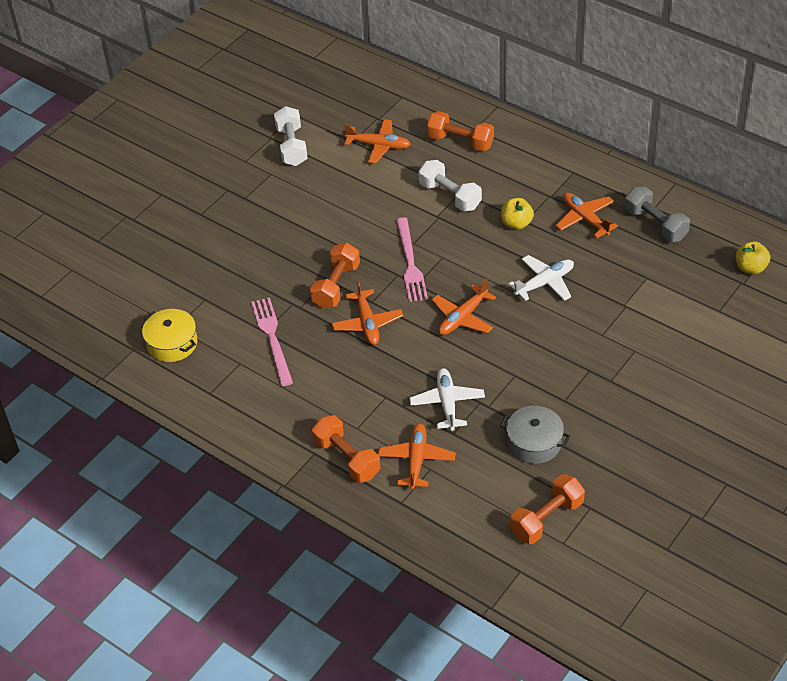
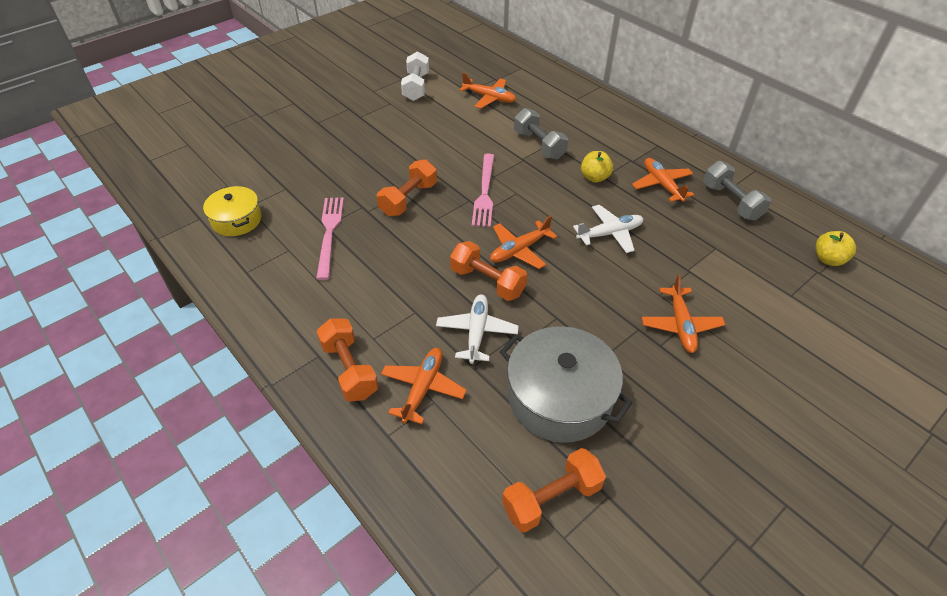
camera: 10 degrees right, 0 degrees up
(367, 323) = (424, 237): orange plane -> orange plane (680, 325)
(450, 196) = (539, 145): white dumbbell -> grey dumbbell
(460, 142) = (561, 106): orange dumbbell -> orange dumbbell (487, 282)
(534, 443) = (559, 397): grey pot -> grey pot, size x1.65

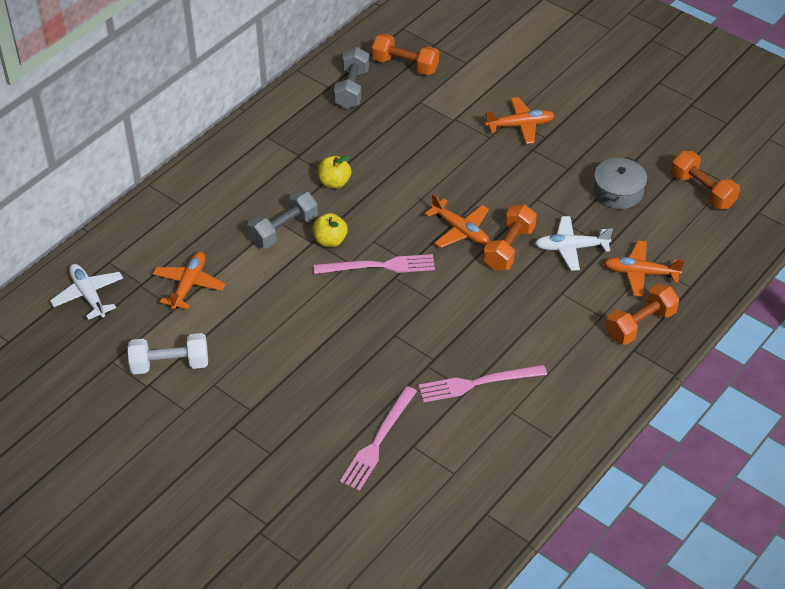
camera: 100 degrees left, 0 degrees up
(237, 220) = (479, 475): yellow pot -> none
(300, 171) = (378, 441): none -> pink fork
(408, 199) = (405, 328): orange dumbbell -> orange dumbbell (405, 65)
(559, 397) = (618, 192): grey pot -> grey pot, size x0.60
(610, 234) = (419, 169): white plane -> white plane (88, 295)
(662, 185) = (336, 134): orange plane -> none
(731, 202) = (352, 88): grey dumbbell -> grey dumbbell turned 45 degrees counterclockwise
(828, 259) = (416, 38): yellow apple -> yellow apple (330, 241)

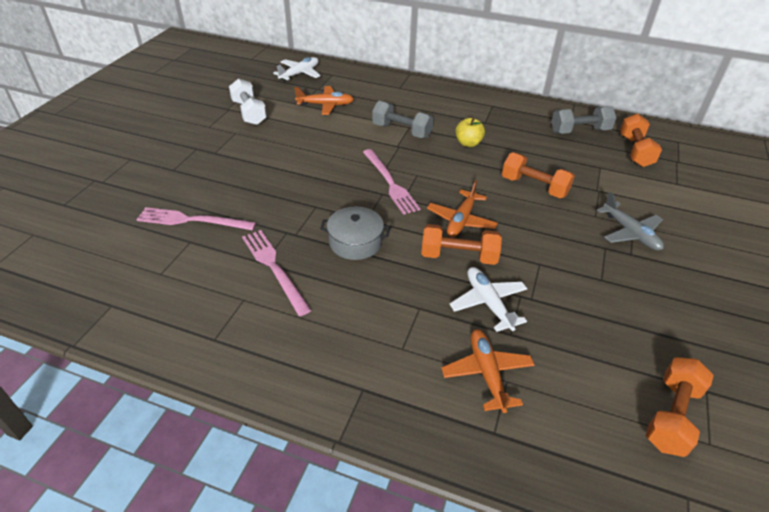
camera: 70 degrees right, 5 degrees down
(330, 241) = (404, 153): yellow apple -> none
(520, 125) = (630, 233): orange plane -> grey plane
(618, 192) = (601, 328): grey pot -> grey pot (355, 242)
(640, 324) = (405, 388): orange dumbbell -> orange dumbbell (534, 187)

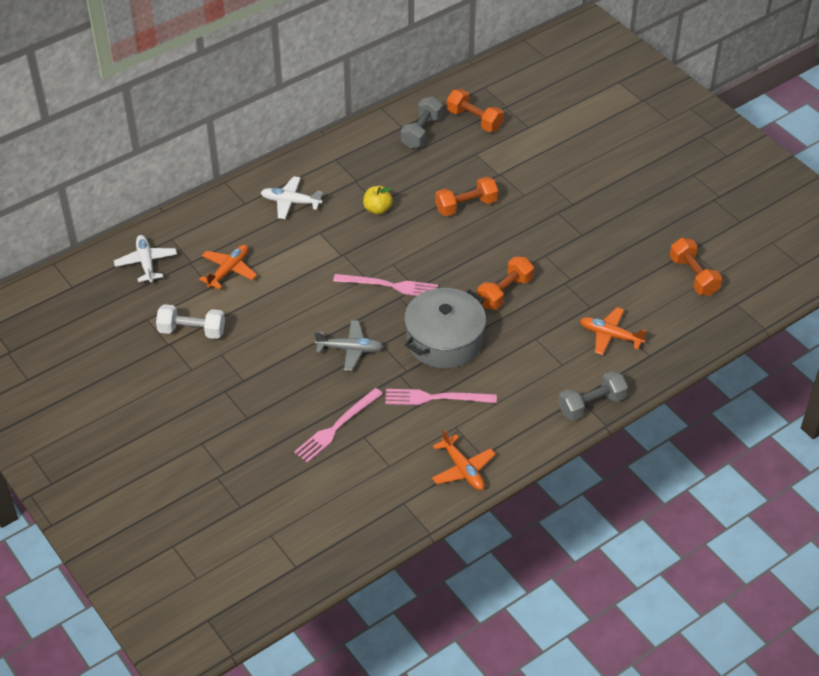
camera: 55 degrees left, 5 degrees up
(355, 242) = (444, 340): grey pot -> grey pot, size x1.65
(401, 131) = (321, 240): grey dumbbell -> grey dumbbell (591, 404)
(461, 220) = (469, 269): orange plane -> orange plane (463, 469)
(488, 303) = (558, 302): white plane -> white plane (290, 202)
(630, 233) = (555, 190): grey plane -> grey plane (350, 349)

